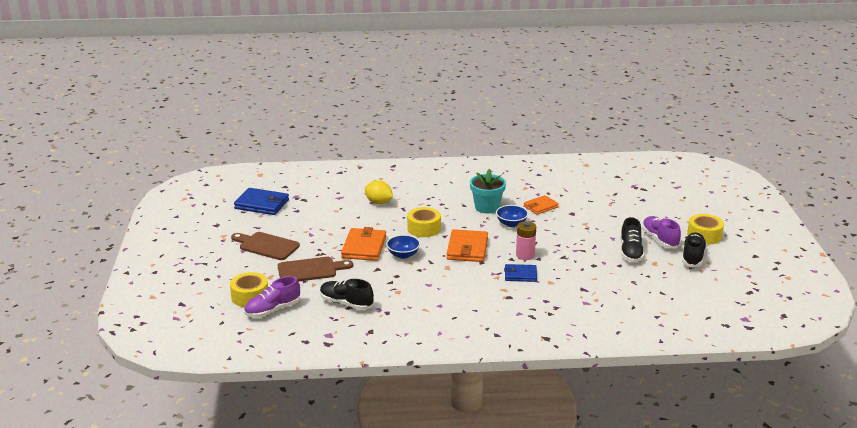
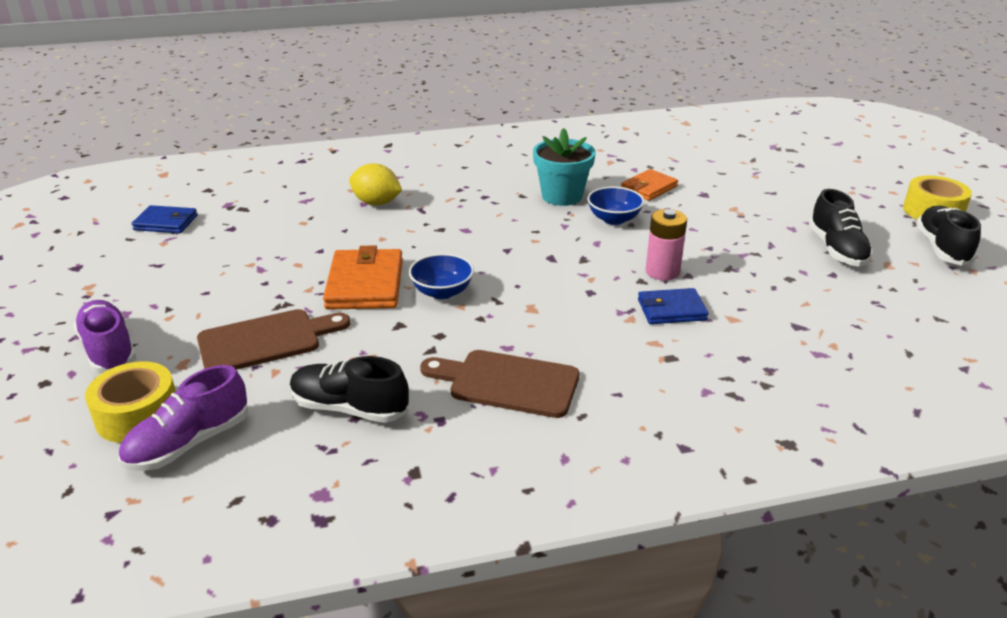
camera: 10 degrees left, 5 degrees up
(262, 204) = (166, 223): blue wallet -> blue wallet, size x0.63
(267, 246) = (175, 299): brown cutting board -> brown cutting board (508, 383)
(424, 228) = (466, 240): yellow tape -> none
(467, 249) = (555, 269): orange wallet -> none
(660, 239) = (869, 224): purple shoe -> purple shoe (109, 350)

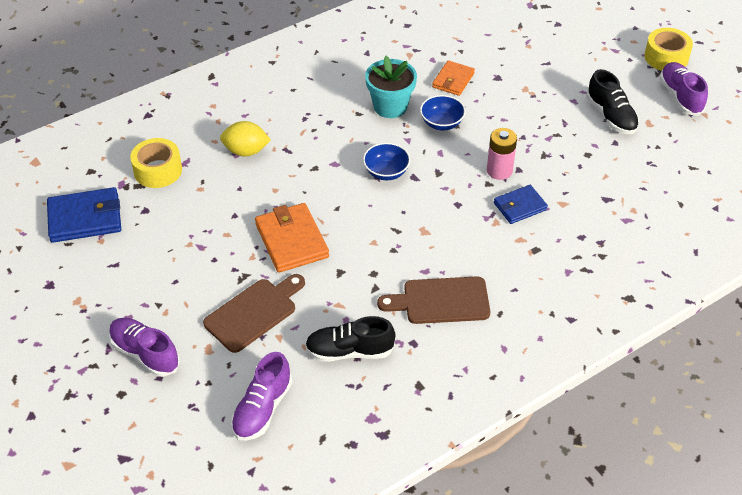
camera: 20 degrees left, 15 degrees up
(138, 415) = (210, 399): yellow tape -> yellow tape (158, 170)
(166, 223) = (85, 218): blue wallet -> blue wallet, size x1.58
(442, 292) = (353, 233): blue bowl -> blue bowl (386, 172)
(942, 248) = (680, 96): black shoe -> purple shoe

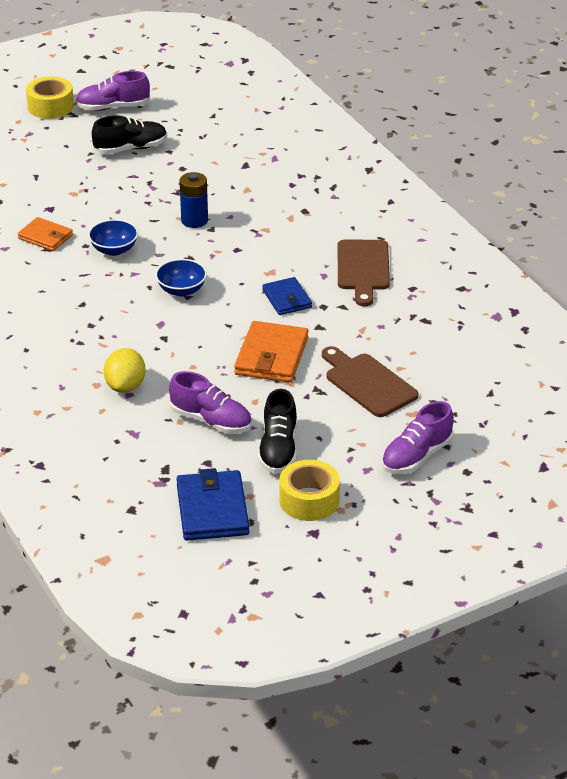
camera: 85 degrees left, 10 degrees down
(158, 170) = (143, 454): yellow tape -> yellow tape (309, 500)
(262, 409) = (486, 379): purple shoe -> purple shoe (211, 421)
(292, 240) = (271, 356): orange wallet -> orange wallet turned 60 degrees counterclockwise
(349, 351) = (420, 325): black shoe -> black shoe (278, 449)
(390, 106) = (77, 281): turquoise flower pot -> none
(499, 171) = (194, 220): pink battery -> blue battery
(520, 206) = (246, 213): blue wallet -> blue wallet (287, 299)

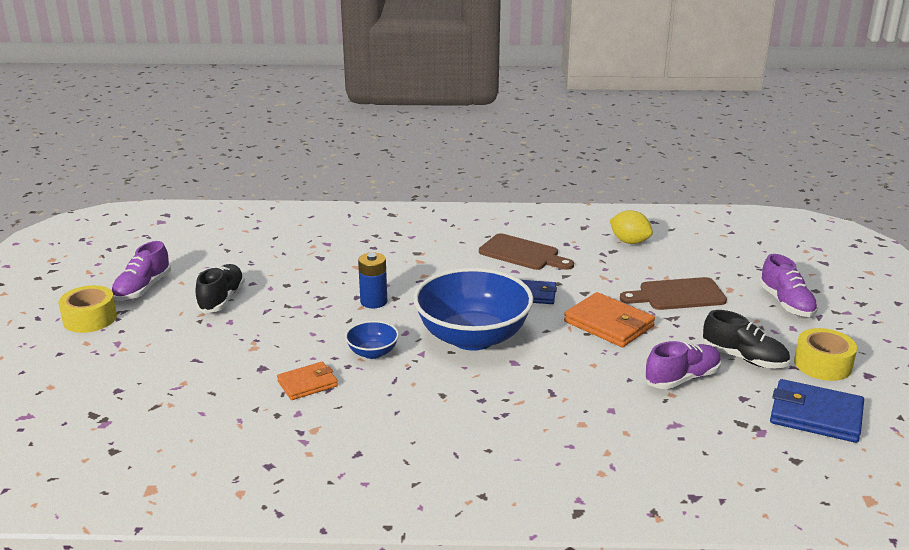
camera: 60 degrees left, 10 degrees down
(125, 386) = (597, 408): yellow lemon -> yellow lemon (629, 242)
(181, 290) = (473, 337): blue bowl -> blue bowl, size x2.26

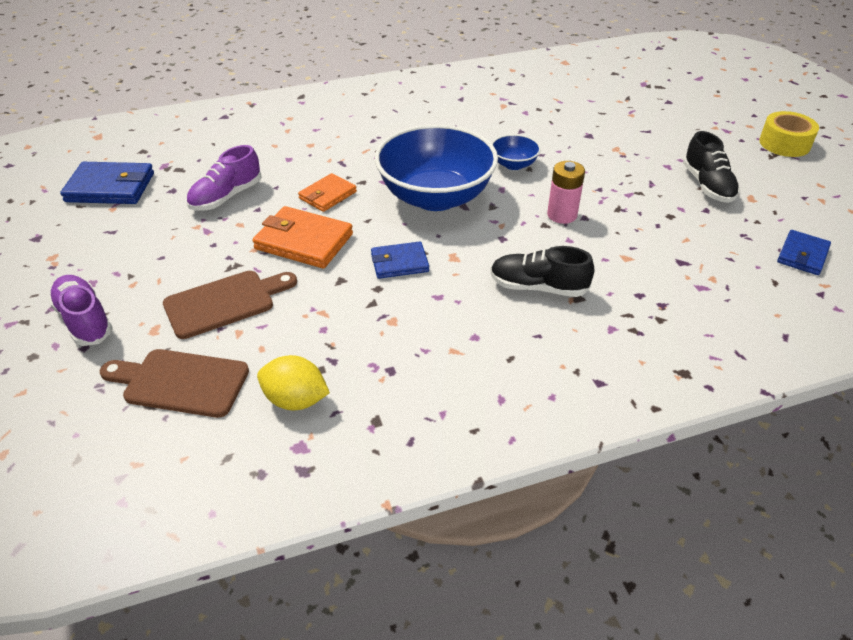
camera: 160 degrees right, 15 degrees up
(142, 289) = (795, 180): purple shoe -> none
(231, 245) = (802, 255): none -> blue wallet
(307, 384) = (540, 131): orange wallet -> orange wallet (327, 195)
(373, 302) = (562, 215): blue battery -> pink battery
(522, 253) = (443, 331): brown cutting board -> brown cutting board (181, 382)
(744, 358) = (161, 230): black shoe -> black shoe (538, 287)
(822, 364) = (79, 240): yellow tape -> none

